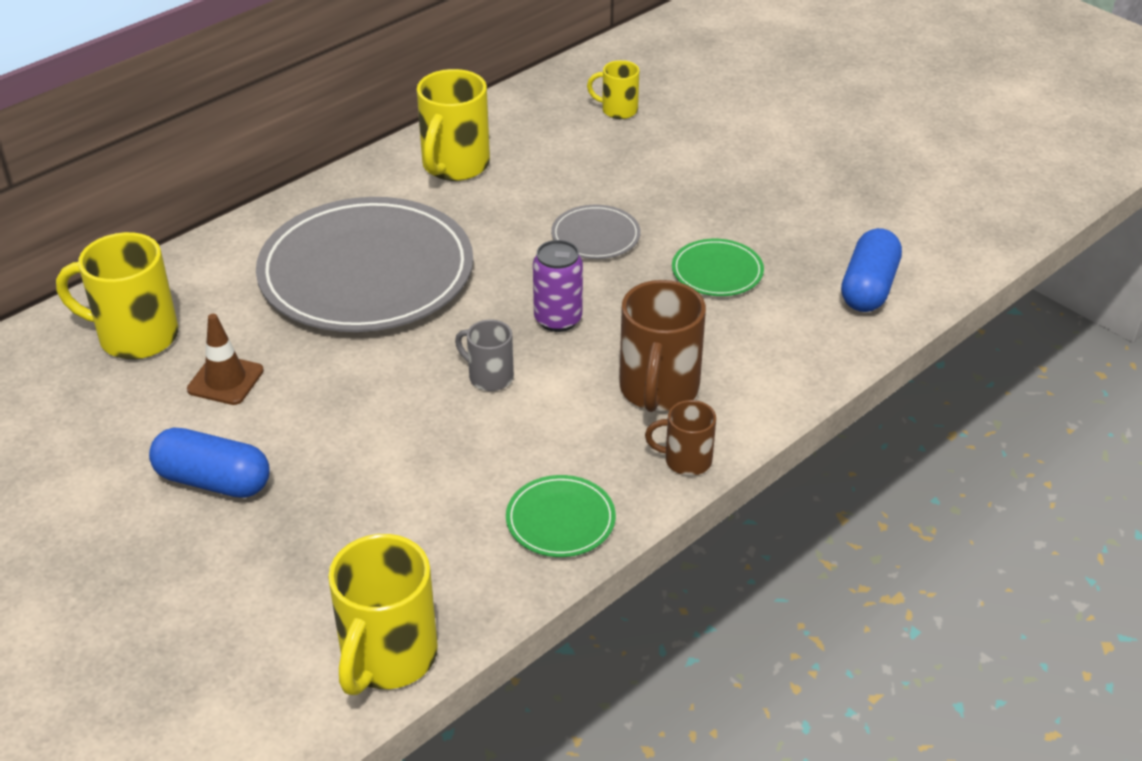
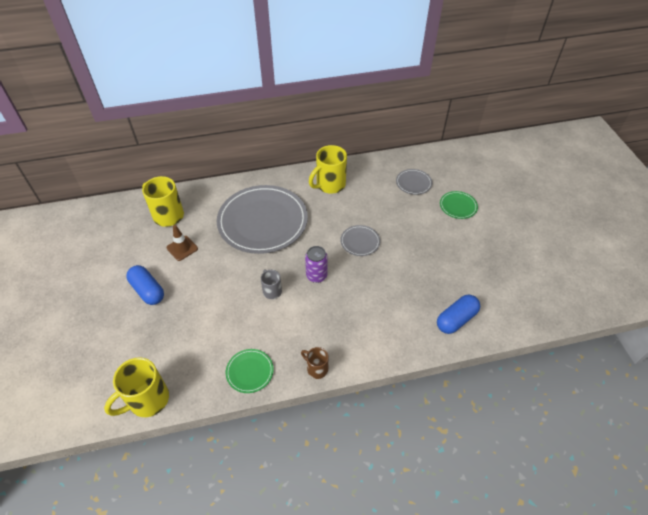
camera: 30 degrees right, 10 degrees up
(618, 110) = (413, 183): yellow mug -> grey plate
(658, 390) = (330, 329): brown mug -> none
(717, 271) = (396, 281): green plate -> green plate (458, 206)

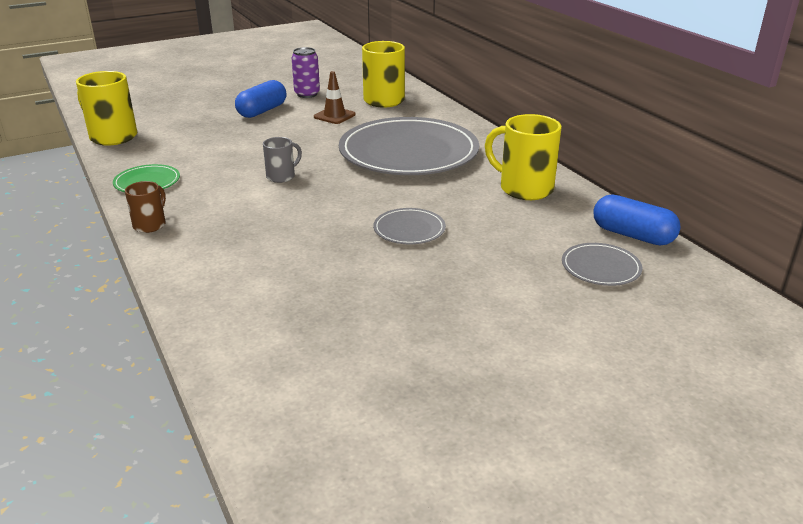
camera: 75 degrees right, 20 degrees down
(316, 276) = (320, 203): purple can -> purple can (307, 94)
(456, 319) = (260, 347): blue capsule -> blue capsule (632, 235)
(458, 206) = (576, 329): green plate -> none

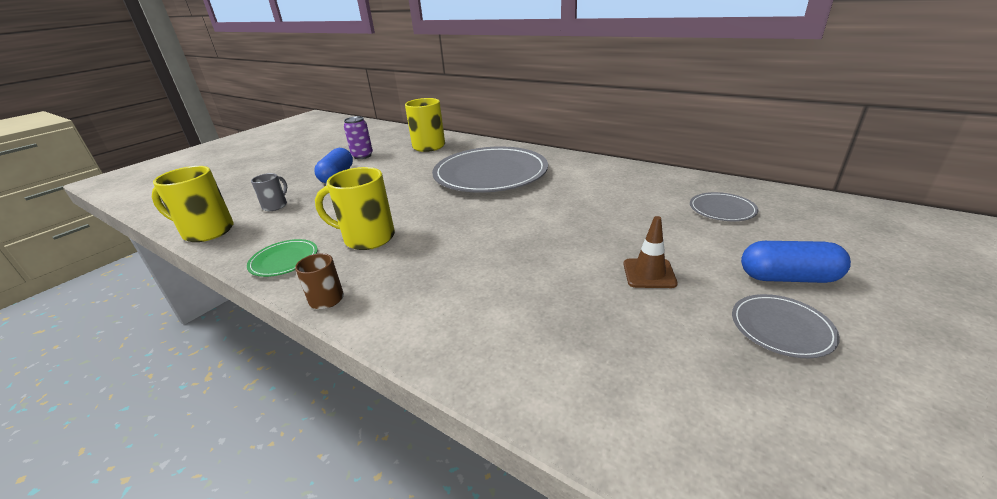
camera: 25 degrees left, 0 degrees up
(282, 176) = (410, 218): grey mug -> grey mug (276, 206)
(334, 116) = (402, 165): brown traffic cone -> brown traffic cone (649, 273)
(409, 229) = (562, 226): grey plate -> grey plate (781, 328)
(524, 188) = (601, 175): yellow mug -> yellow mug (367, 238)
(632, 235) = (708, 183): blue capsule -> blue capsule (788, 278)

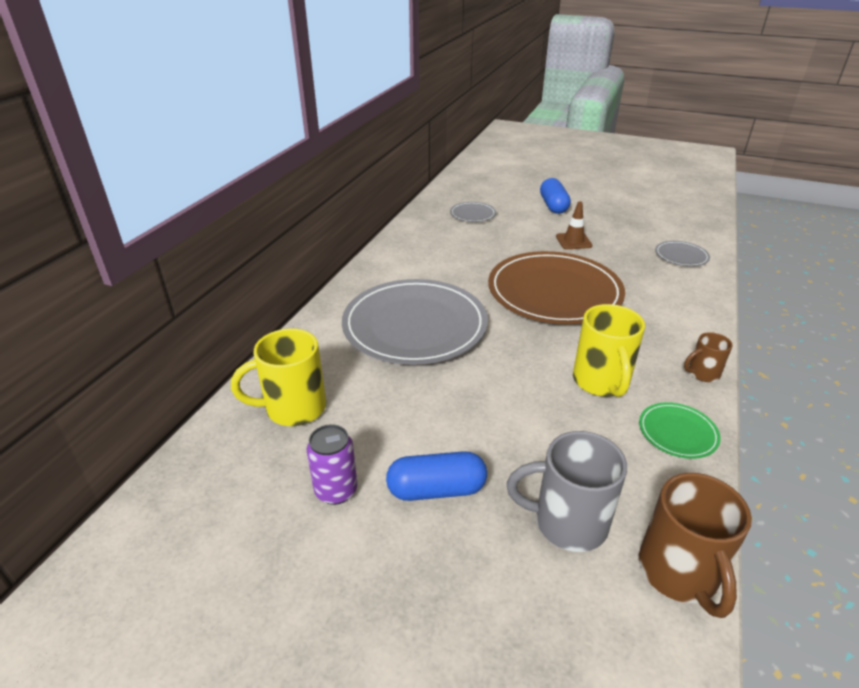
camera: 105 degrees left, 5 degrees up
(207, 231) = (679, 573): yellow mug -> brown mug
(276, 206) = (567, 522): grey mug -> grey mug, size x1.80
(517, 238) = (554, 292): none -> brown plate
(781, 328) = (601, 212): grey plate -> grey plate (681, 256)

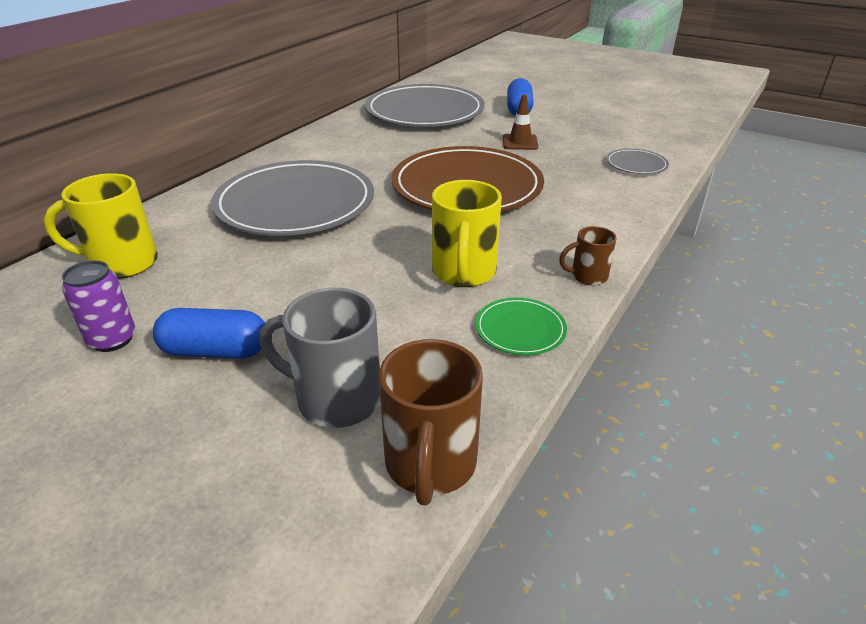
camera: 10 degrees right, 0 degrees up
(472, 214) = (424, 111): grey plate -> grey plate, size x2.34

